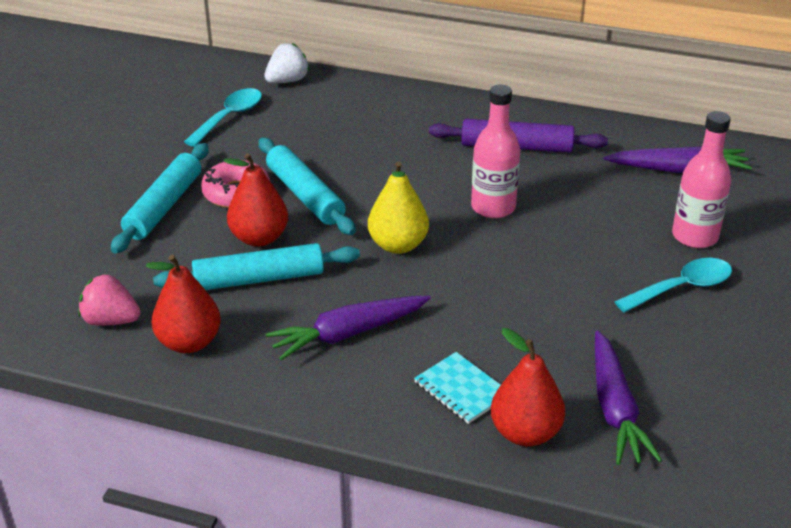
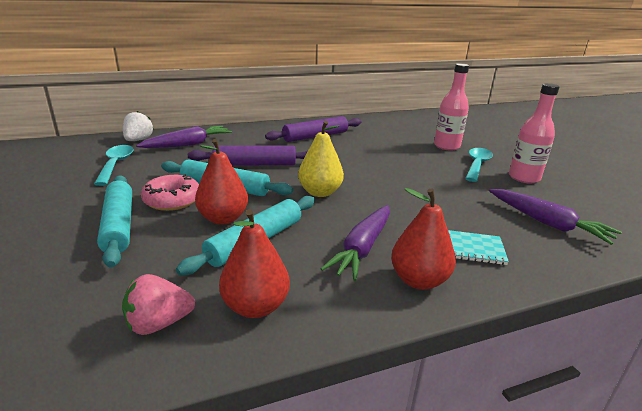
camera: 40 degrees left, 10 degrees down
(376, 171) = (255, 164): none -> purple rolling pin
(493, 207) = (343, 161): pink bottle -> pink bottle (524, 178)
(525, 433) = (537, 255): red pear -> red pear (418, 280)
(678, 170) = (399, 127): purple carrot -> purple carrot (188, 144)

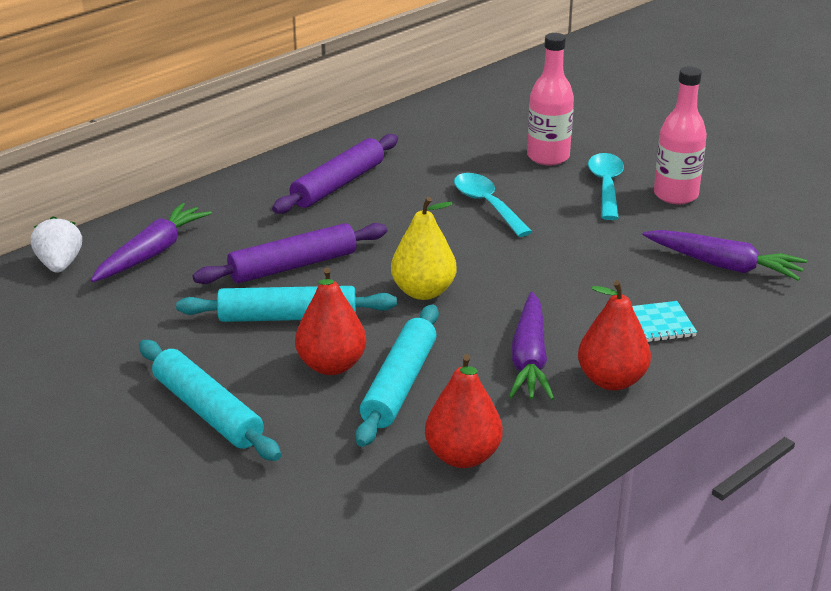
camera: 20 degrees left, 5 degrees up
(116, 165) = (84, 321): turquoise spoon -> turquoise spoon (487, 205)
(159, 324) = (380, 500): pink strawberry -> none
(172, 200) = (236, 357): pink donut -> none

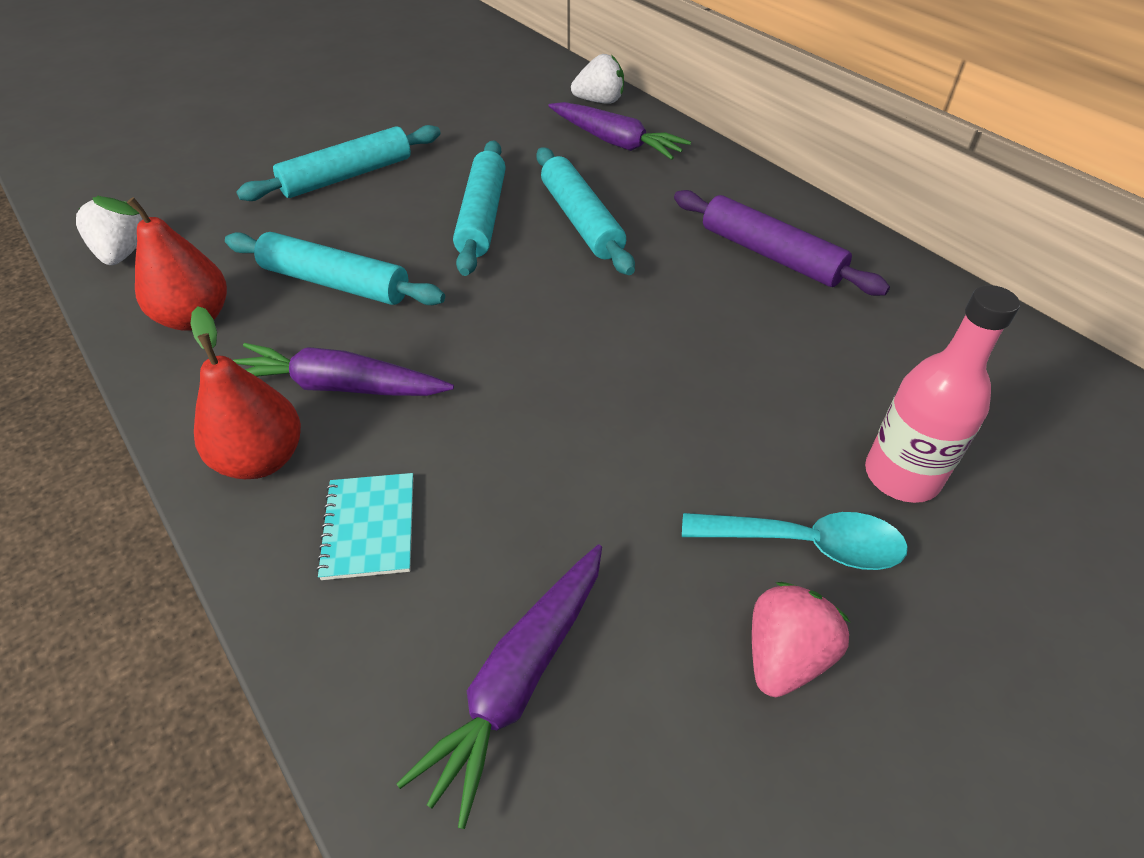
camera: 95 degrees right, 15 degrees up
(293, 266) = (581, 221): purple rolling pin -> turquoise rolling pin
(331, 365) = (388, 241): red pear -> none
(366, 539) = (123, 254): none -> white strawberry
(423, 292) = (510, 310): yellow pear -> none
(487, 205) = (726, 385): turquoise spoon -> none
(675, 195) = (785, 656): pink bottle -> pink strawberry

